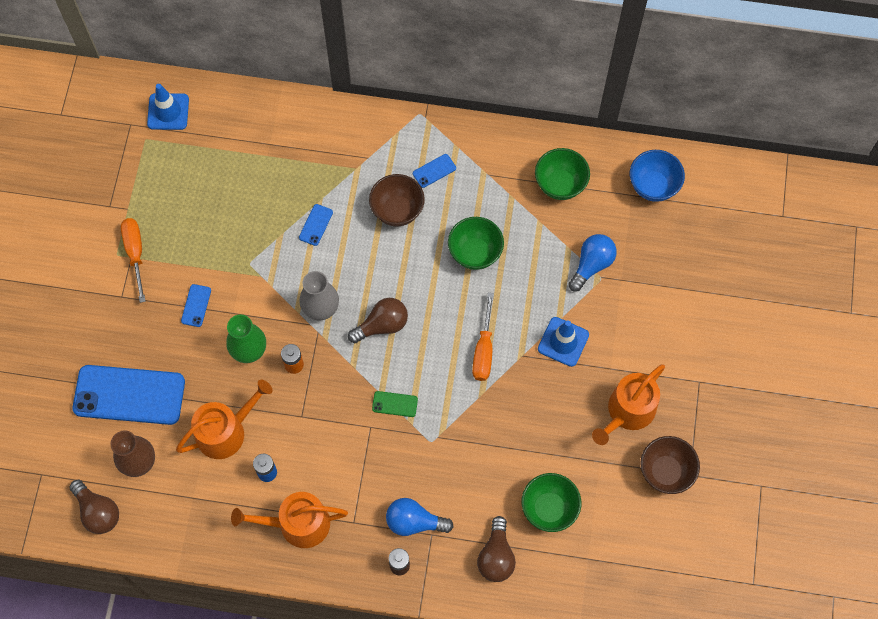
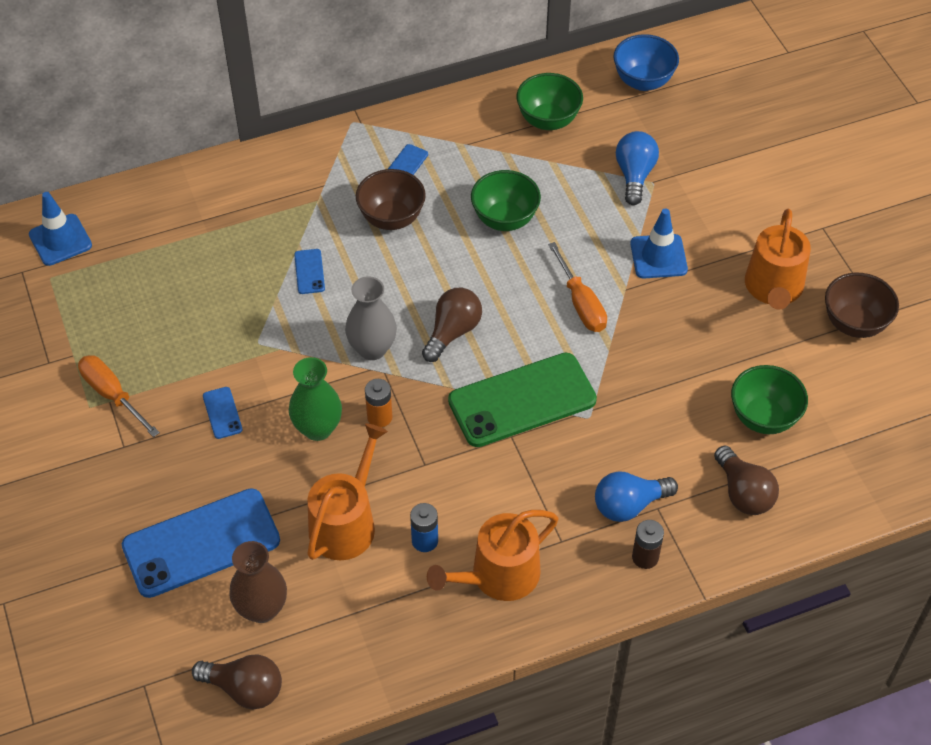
camera: 30 degrees left, 15 degrees down
(395, 404) = (522, 400): green phone -> green phone, size x2.43

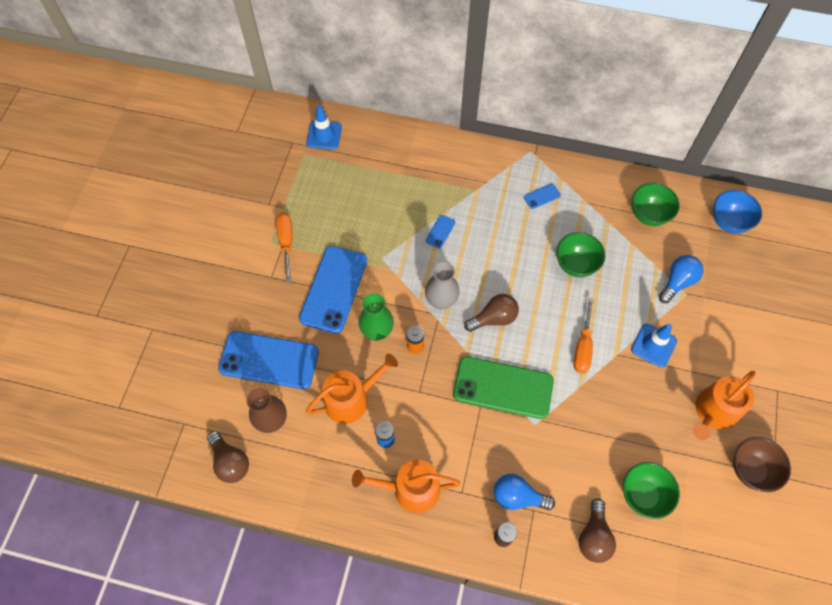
camera: 35 degrees right, 10 degrees up
(222, 413) = (334, 289): blue phone -> blue phone, size x2.43
(391, 218) = (510, 225): brown bowl -> none

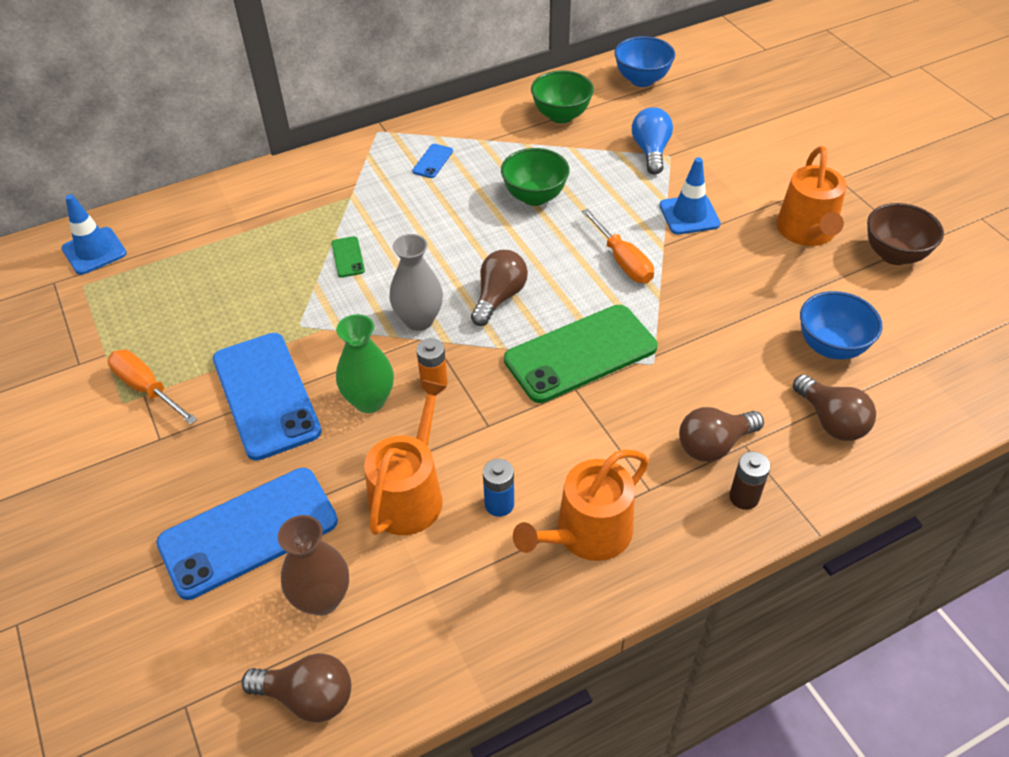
camera: 40 degrees left, 15 degrees down
(440, 231) = (348, 257): blue phone -> green phone
(518, 497) = (714, 445): blue light bulb -> brown light bulb
(643, 495) = (831, 347): green bowl -> blue bowl

